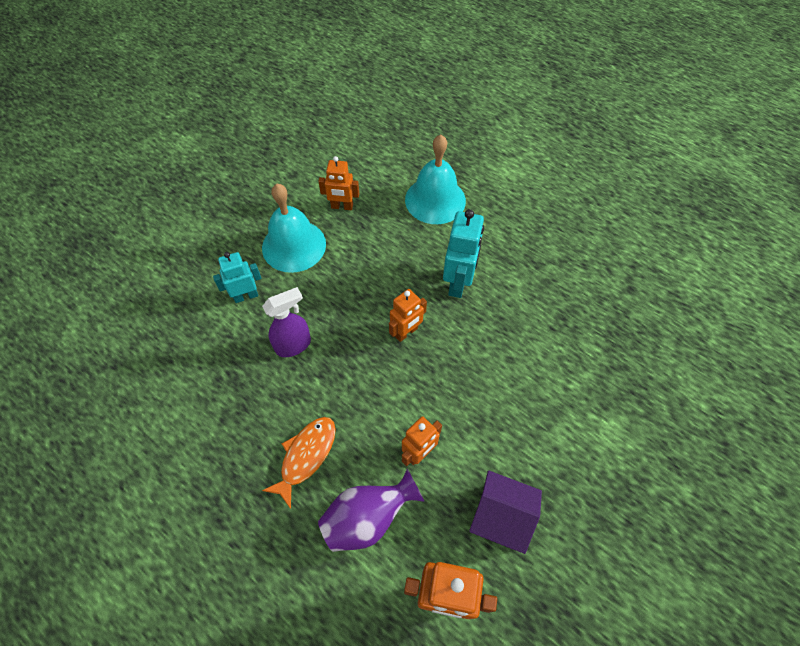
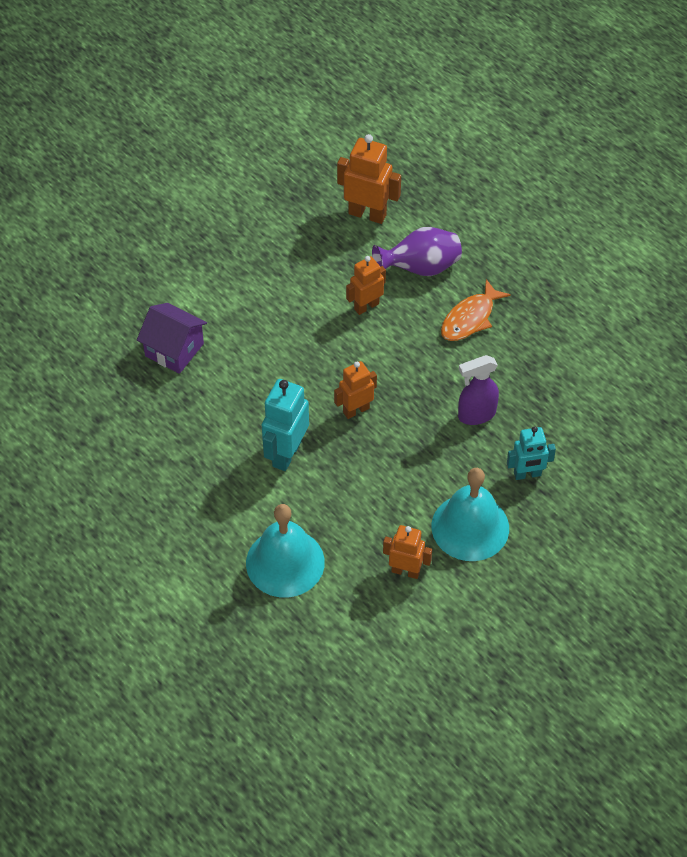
camera: 170 degrees left, 5 degrees down
(500, 517) = (308, 253): purple house -> purple house (174, 350)

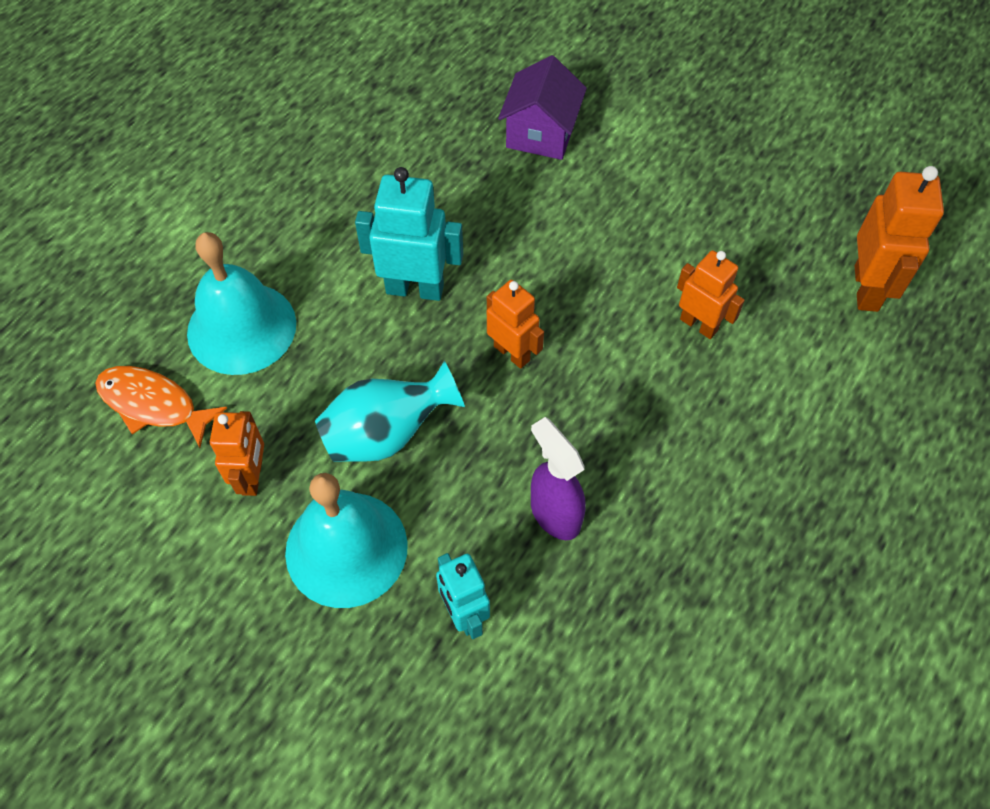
camera: 75 degrees right, 5 degrees up
(396, 491) = (387, 434): none -> turquoise vase
(420, 268) = (800, 377): purple vase -> none
(470, 318) = (735, 466): orange fish -> orange fish (153, 404)

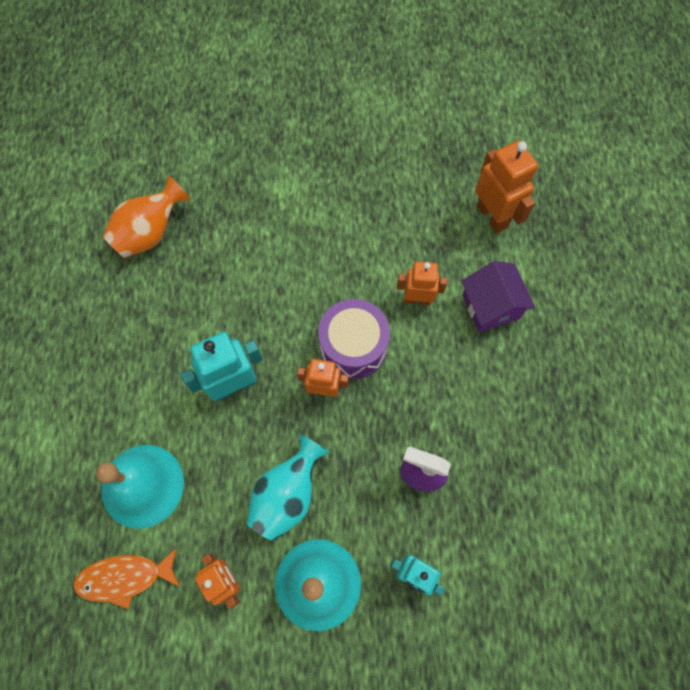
camera: 35 degrees left, 10 degrees up
(443, 93) = (151, 233): none -> orange vase
(541, 134) = (235, 225): purple house -> purple house (490, 306)
(581, 329) = (353, 346): none -> purple drum

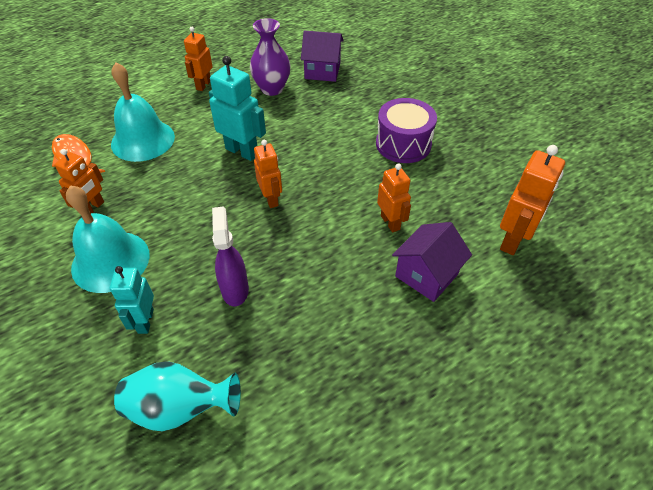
camera: 60 degrees right, 20 degrees down
(82, 375) = (203, 85): none -> orange robot
(146, 302) = (272, 89): none -> purple vase
(151, 233) = (322, 71): orange vase -> purple house
(288, 494) = (175, 213): turquoise vase -> turquoise vase (180, 408)
(353, 346) = (318, 201): purple drum -> purple drum (403, 144)

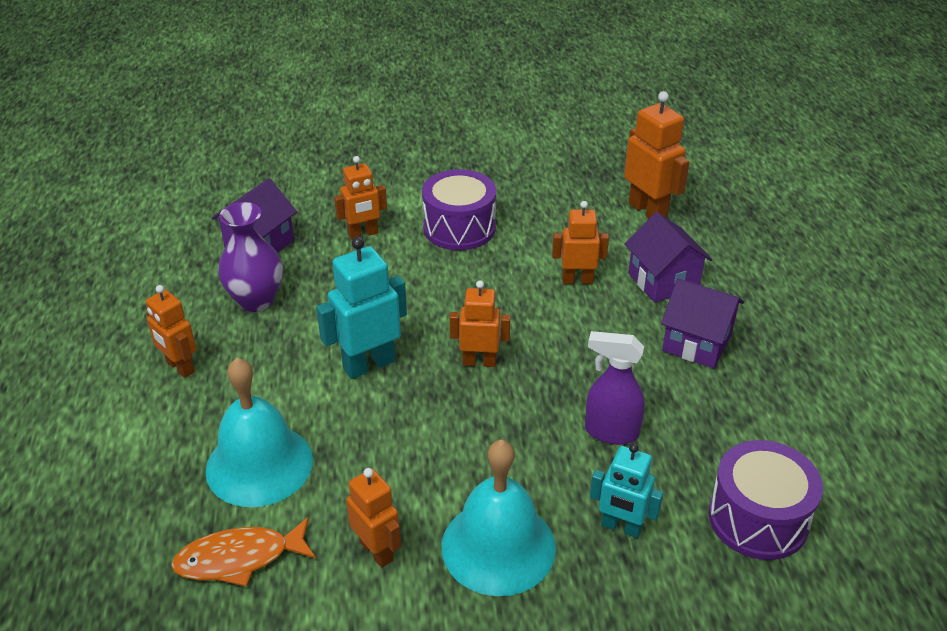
camera: 65 degrees left, 10 degrees down
(180, 408) = (758, 518): turquoise vase -> purple drum
(362, 105) = (363, 234): none -> orange robot
(363, 317) = (697, 342): none -> purple house

